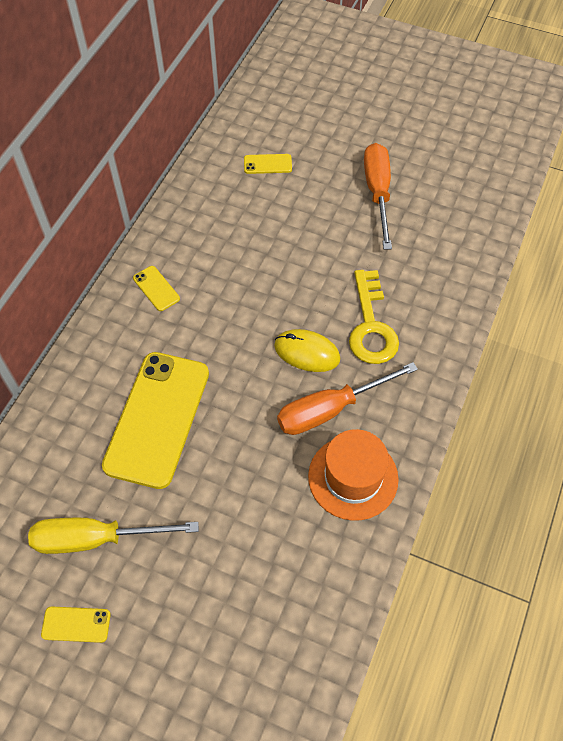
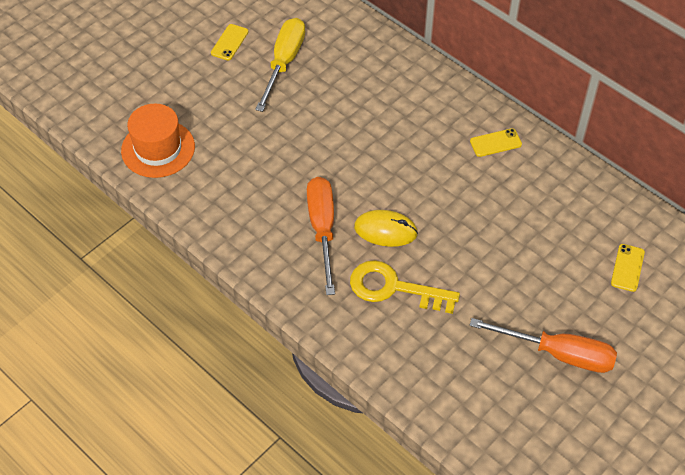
camera: 110 degrees right, 5 degrees down
(157, 419) = (365, 116): yellow phone -> none
(307, 352) = (385, 230): yellow mouse -> yellow mouse turned 60 degrees clockwise
(353, 477) = (255, 224): orange hat -> orange hat (158, 149)

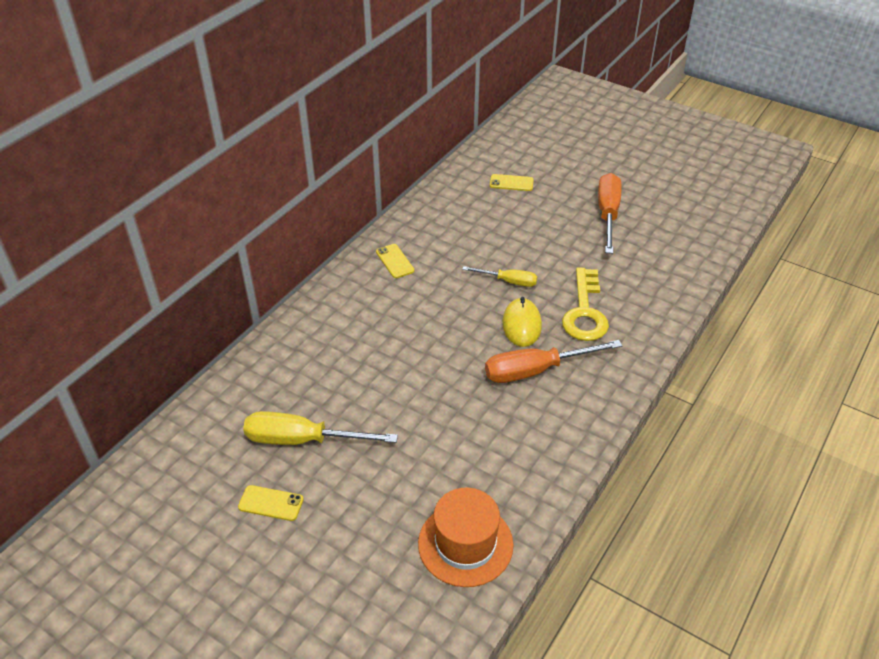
camera: 100 degrees left, 10 degrees down
(451, 231) = (508, 281): none -> yellow screwdriver

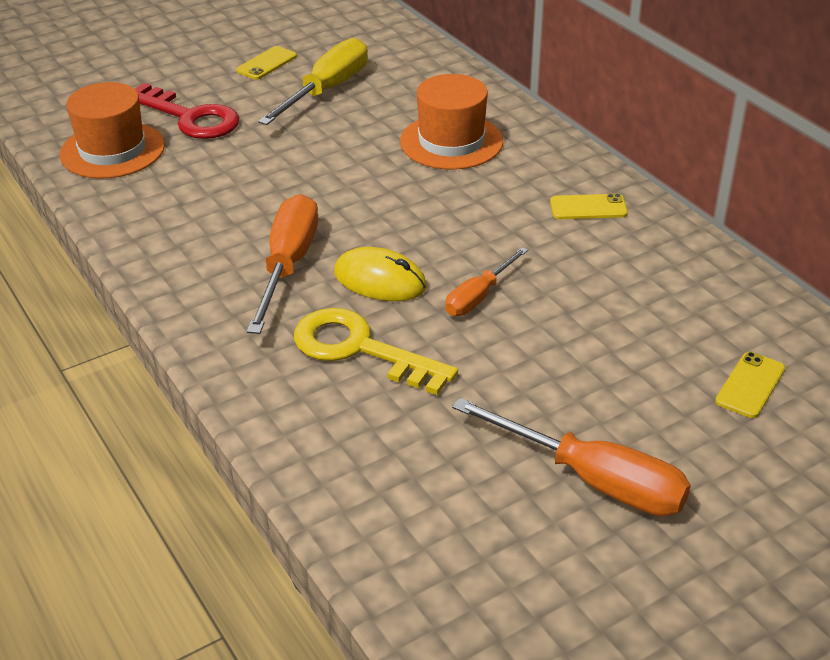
camera: 115 degrees right, 5 degrees down
(348, 342) = (451, 141): none -> orange hat
(388, 515) = (190, 117): none -> red key
(508, 281) = (479, 296): yellow screwdriver -> orange screwdriver

